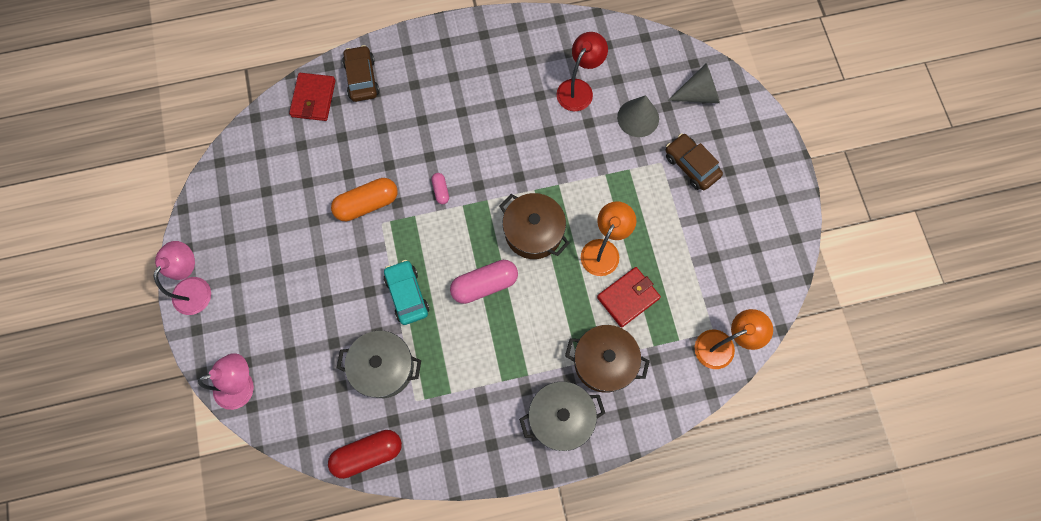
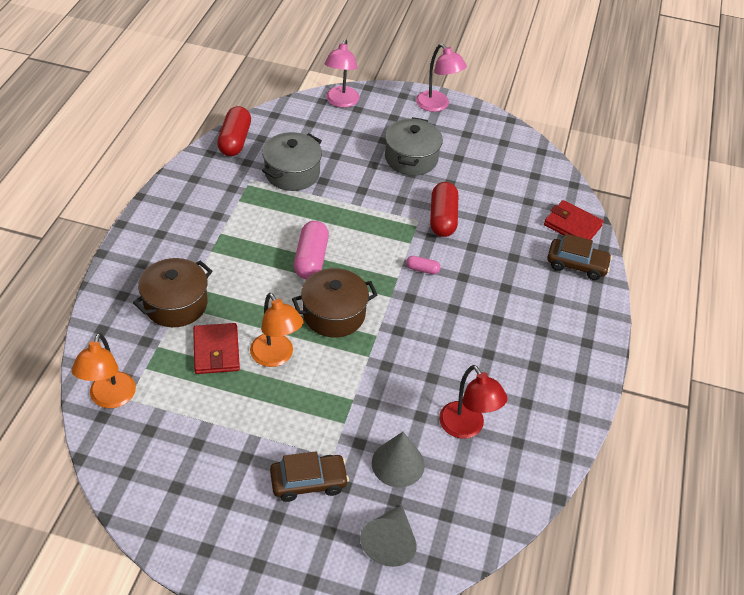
camera: 115 degrees right, 25 degrees down
(367, 204) = (442, 218): orange capsule -> red capsule
(407, 294) = (341, 209): turquoise car -> none
(561, 418) = (158, 254): grey pot -> grey pot (411, 158)

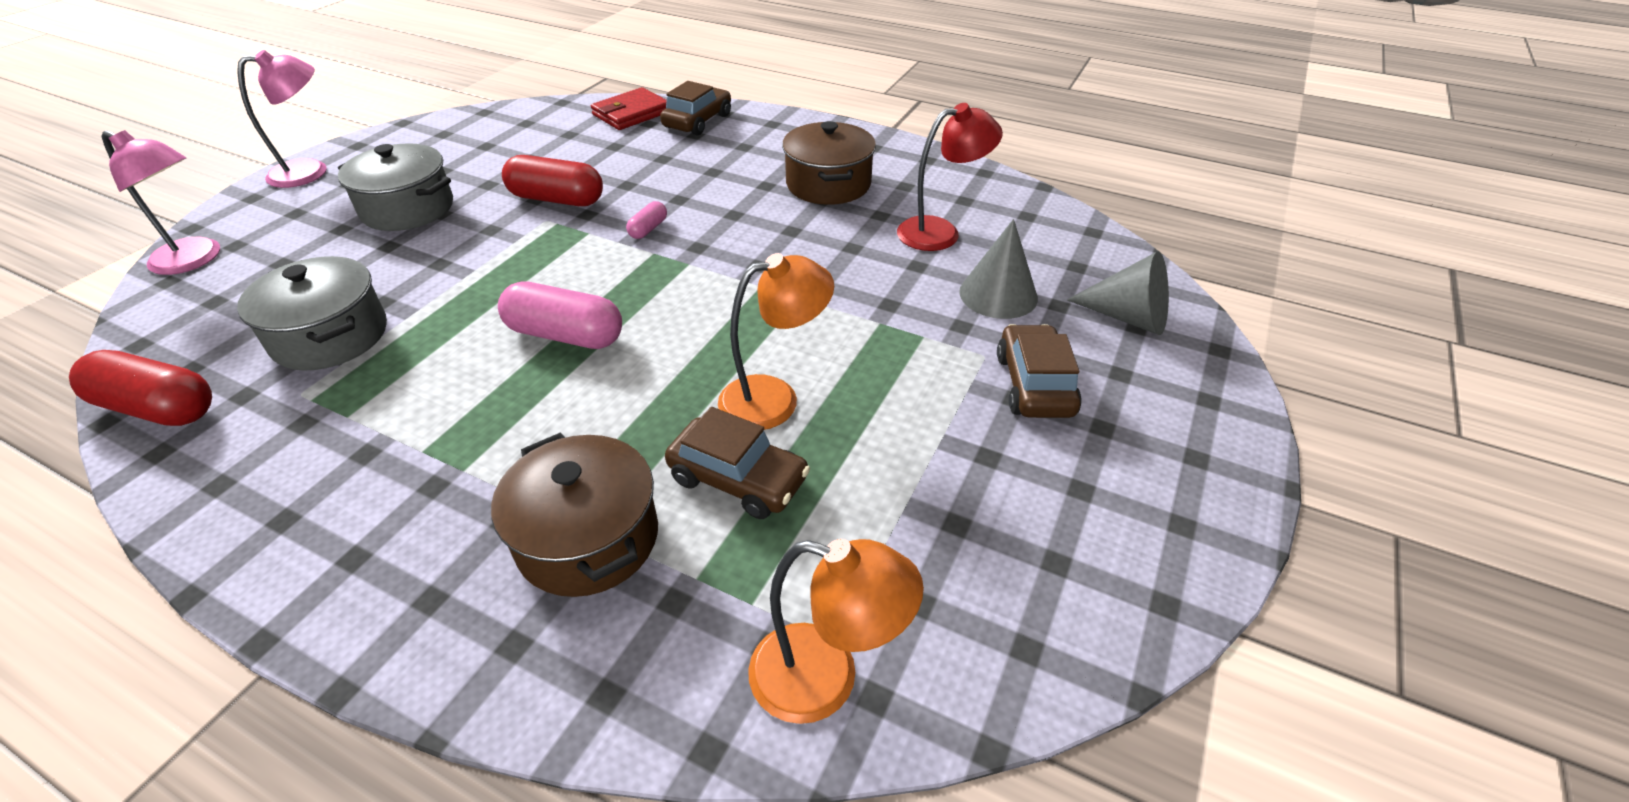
camera: 75 degrees left, 5 degrees down
(216, 351) = (738, 479): red wallet -> brown car
(334, 314) = (702, 323): brown pot -> brown pot (828, 184)

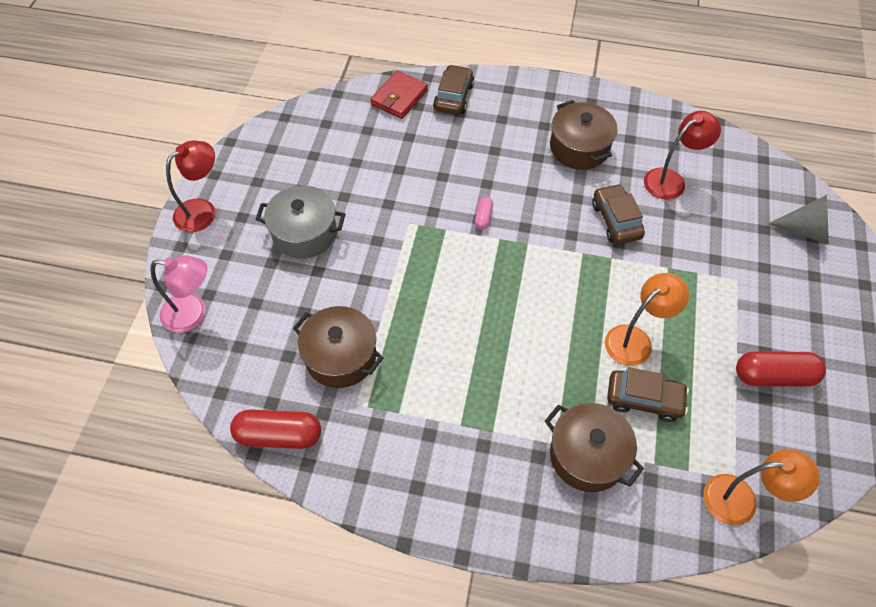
camera: 15 degrees left, 15 degrees up
(311, 171) = (202, 210): pink lamp -> red lamp
(330, 336) = (341, 357): grey pot -> brown pot
(557, 199) = (403, 201): red capsule -> red capsule (774, 376)
(565, 335) = (487, 321): pink capsule -> none
(998, 294) = (726, 228): grey cone -> none
(1034, 385) = (771, 295): brown car -> brown car (616, 220)

